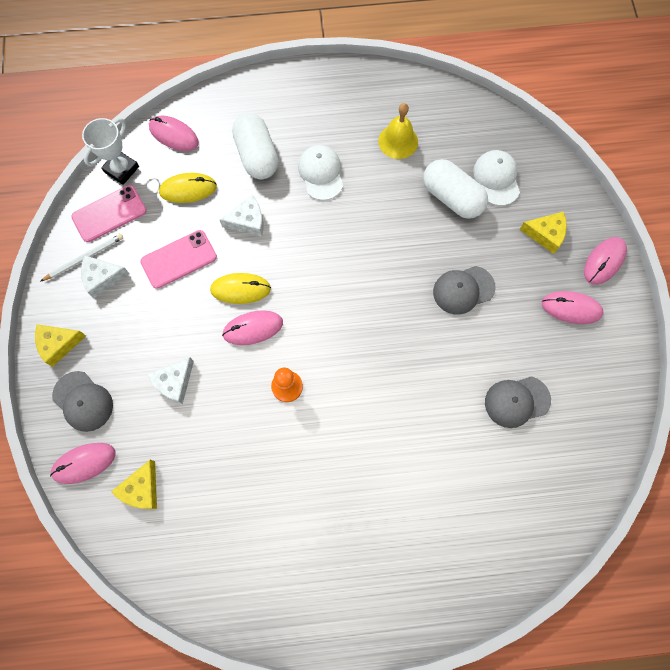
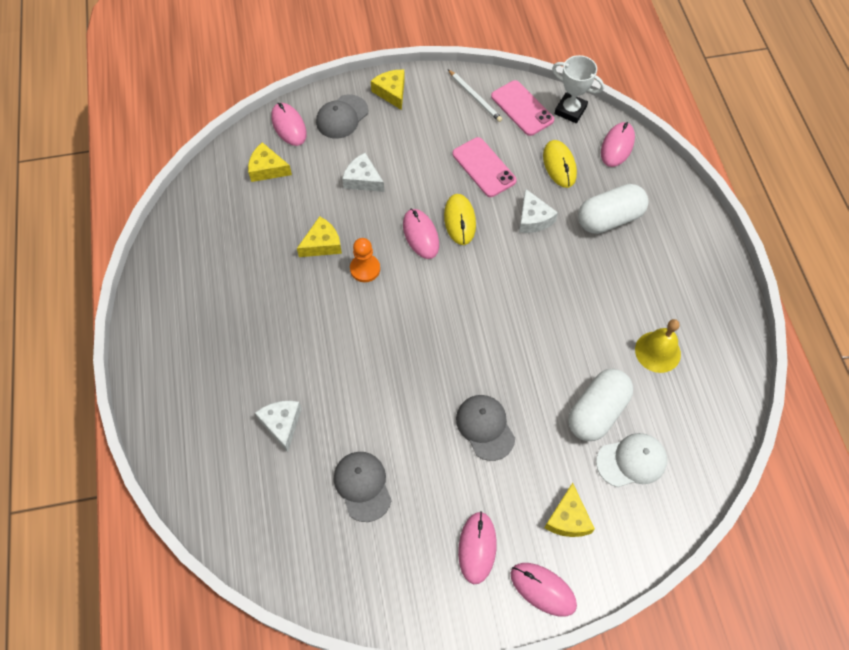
camera: 85 degrees right, 10 degrees down
(102, 278) = (457, 113): white cheese -> white cheese (282, 424)
(251, 429) = (322, 244): none -> yellow cheese
(321, 173) = (601, 278): white cap -> none

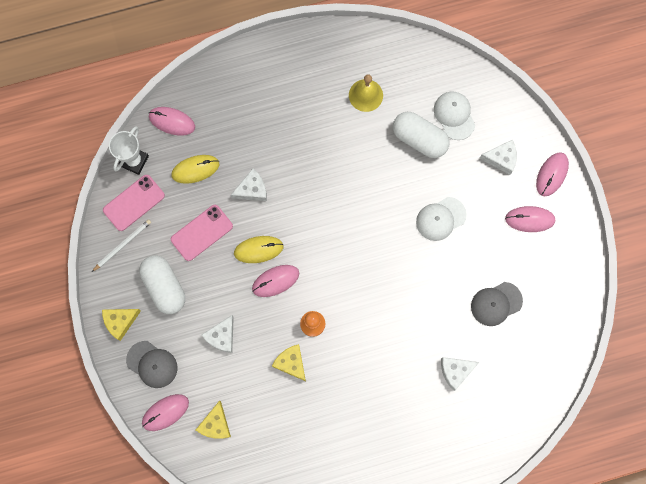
camera: 95 degrees left, 15 degrees up
(485, 427) = (440, 219): grey cap -> white cap
(568, 518) = (501, 159): yellow cheese -> white cheese
(609, 219) = (247, 129): white capsule -> white capsule (164, 287)

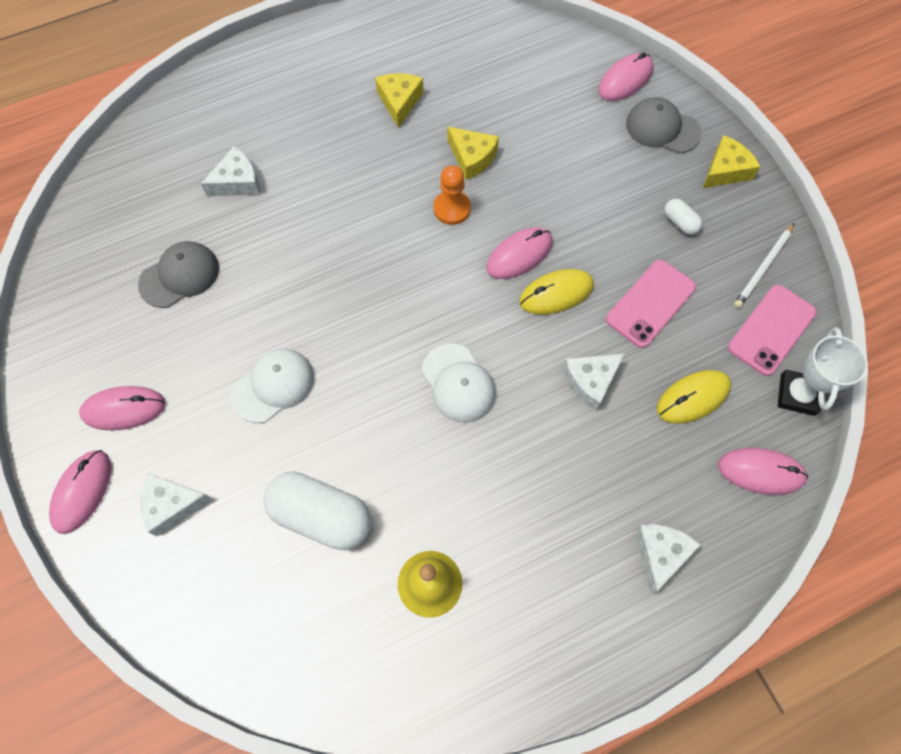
camera: 170 degrees right, 10 degrees down
(164, 287) = (680, 222): white capsule -> white capsule, size x0.46
(216, 424) = (555, 77): yellow cheese -> yellow cheese (399, 102)
(222, 336) = (577, 174): white cheese -> white cheese (660, 554)
(454, 115) = (261, 572): white cap -> white cap (458, 383)

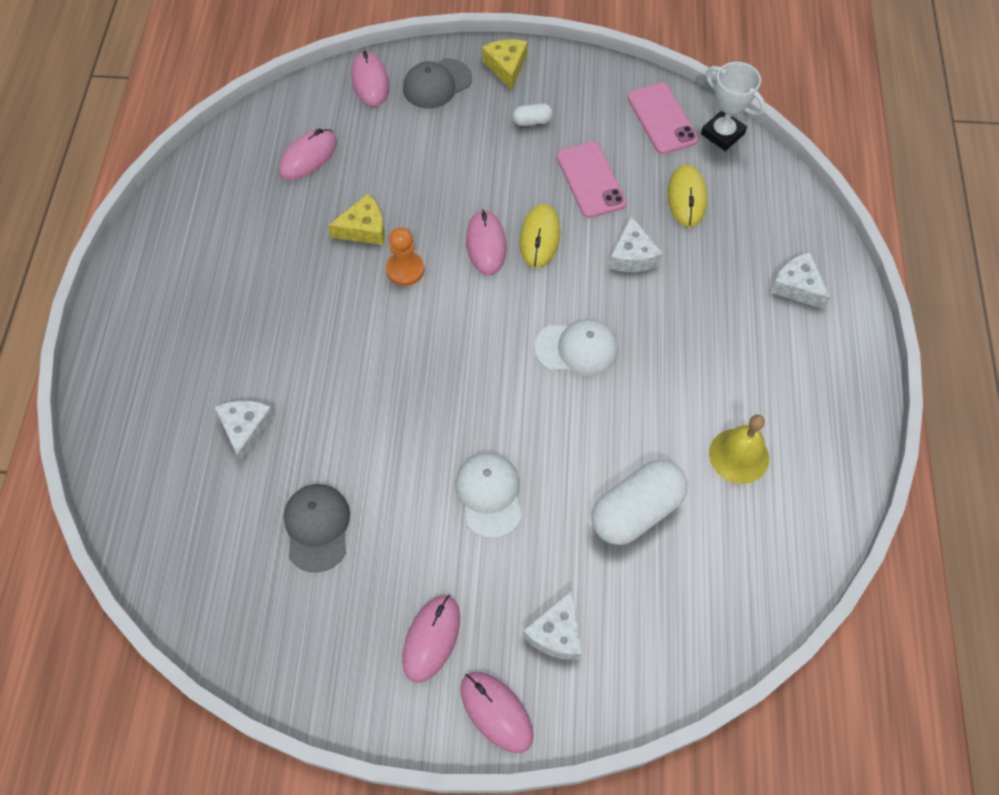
camera: 60 degrees left, 5 degrees down
(399, 102) = (260, 254): yellow cheese -> none
(761, 472) = (769, 190): pink mouse -> pink mouse (308, 157)
(763, 267) = (607, 93): white pencil -> none

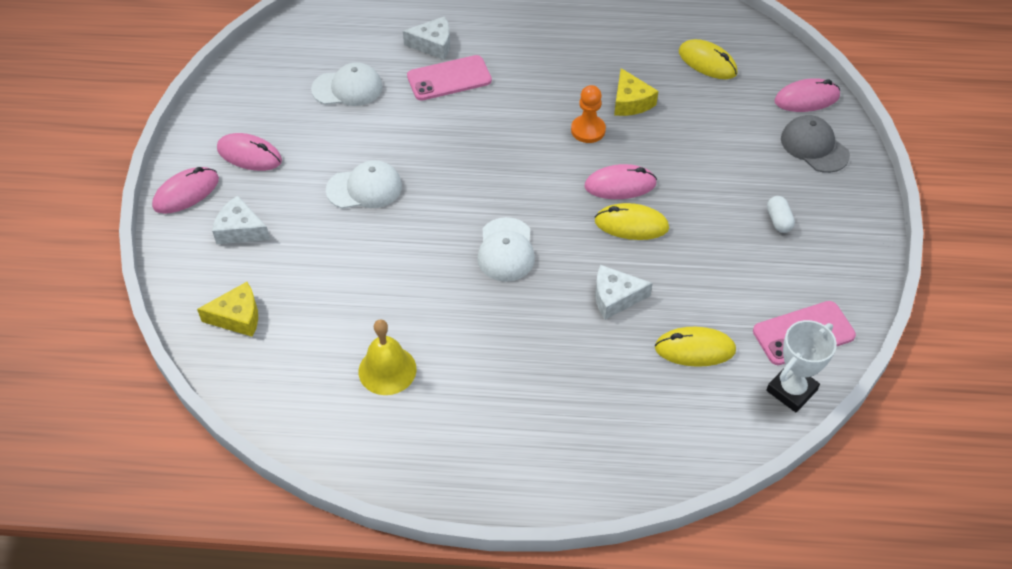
camera: 90 degrees right, 10 degrees down
(308, 157) = (707, 62): pink mouse -> yellow mouse
(317, 527) = (347, 88): grey cap -> white cap
(506, 67) = (850, 200): yellow cheese -> yellow cheese (237, 317)
(591, 180) = (708, 267): pink phone -> pink phone (449, 78)
(636, 511) = (339, 287): white capsule -> none
(797, 287) = (584, 442): white cheese -> none

